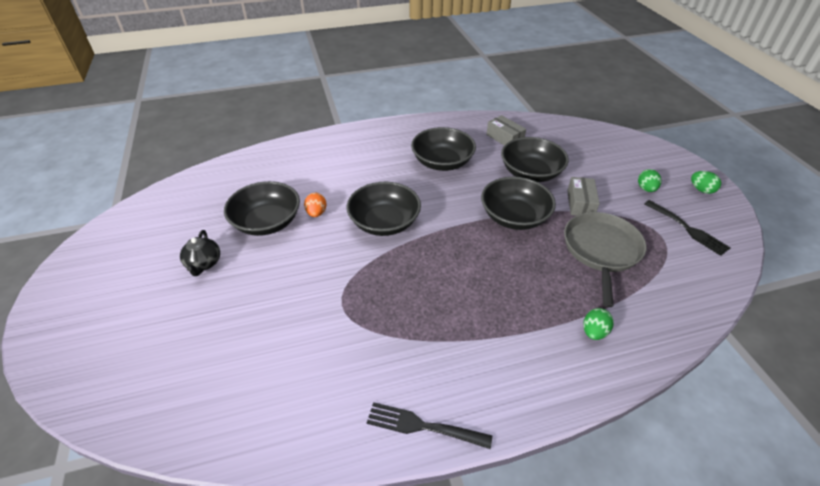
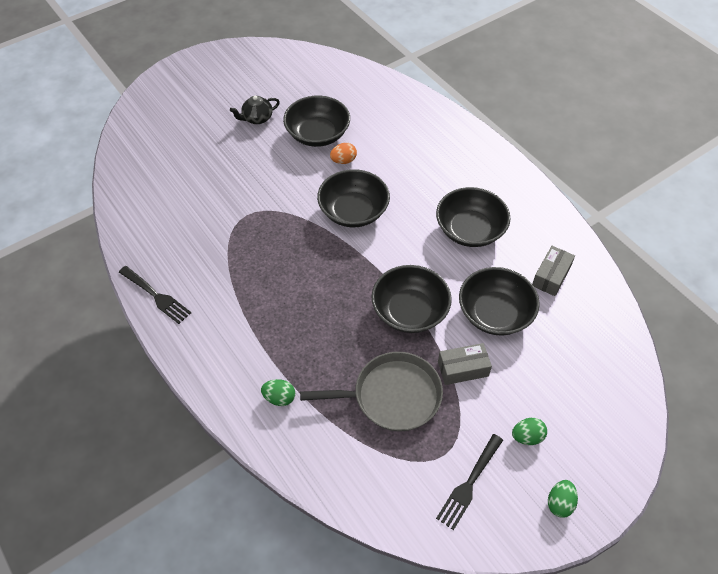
camera: 70 degrees right, 10 degrees up
(423, 426) = (156, 296): black fork -> black fork turned 135 degrees clockwise

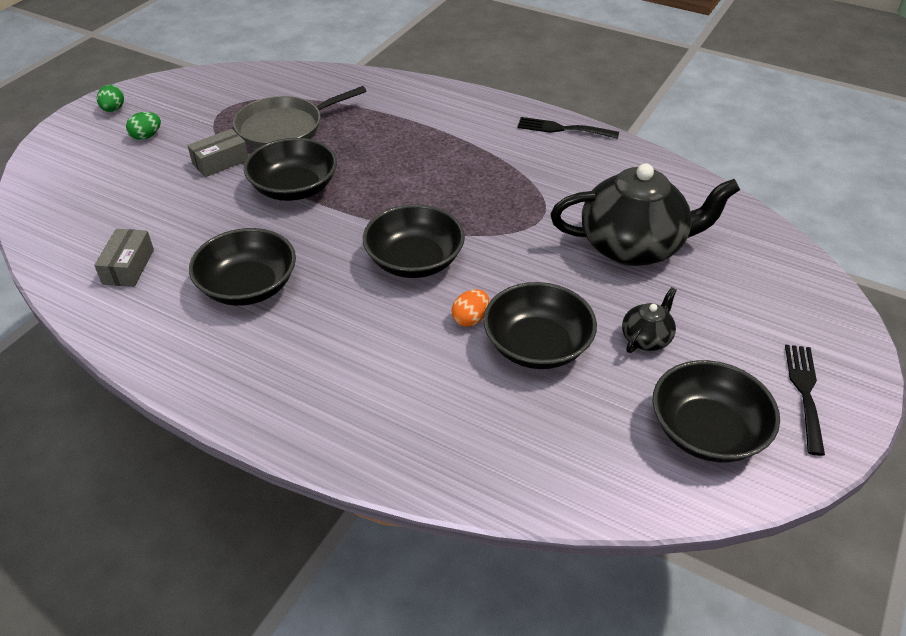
camera: 155 degrees right, 10 degrees down
(209, 172) = (634, 246): none -> black teapot
(279, 398) = (387, 102): green egg -> none
(469, 484) = (195, 100): black fork -> black fork (805, 393)
(495, 313) = (195, 212): black bowl -> black bowl (707, 431)

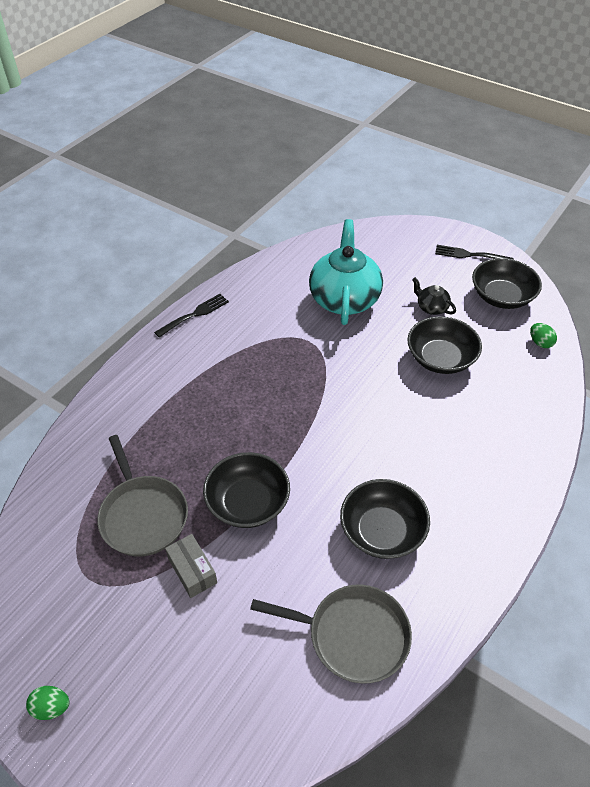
camera: 85 degrees left, 5 degrees up
(128, 267) = (353, 635): grey box -> grey pan
(146, 136) = (125, 655): green egg -> green egg (540, 343)
(414, 261) = (354, 418): black bowl -> none
(470, 319) = (417, 390): orange egg -> none
(563, 129) = (195, 314): black fork -> black fork turned 150 degrees counterclockwise
(634, 246) = (344, 299): black teapot -> turquoise teapot

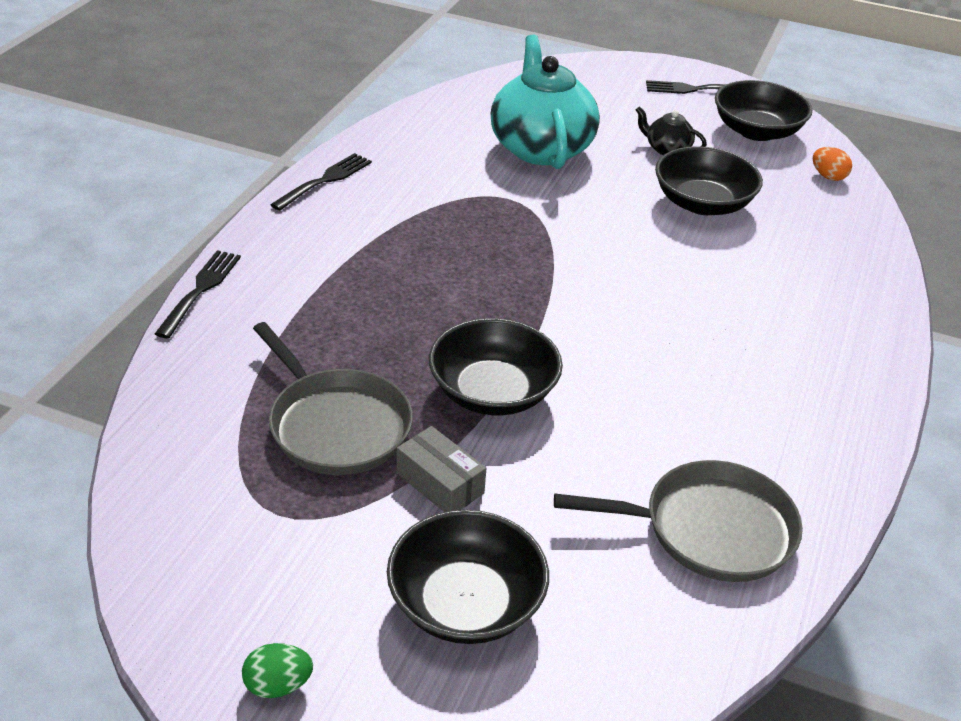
camera: 15 degrees left, 10 degrees down
(93, 397) = (200, 290): none -> black fork
(382, 531) = (701, 403): black bowl -> black bowl (465, 603)
(540, 343) = (828, 176): green egg -> orange egg

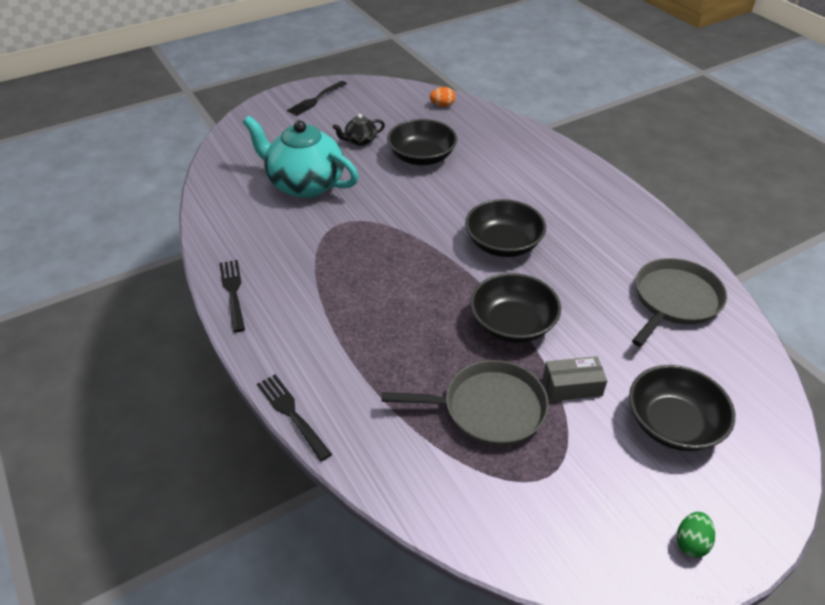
camera: 50 degrees left, 5 degrees up
(756, 131) = (378, 103): black bowl -> black bowl (503, 244)

